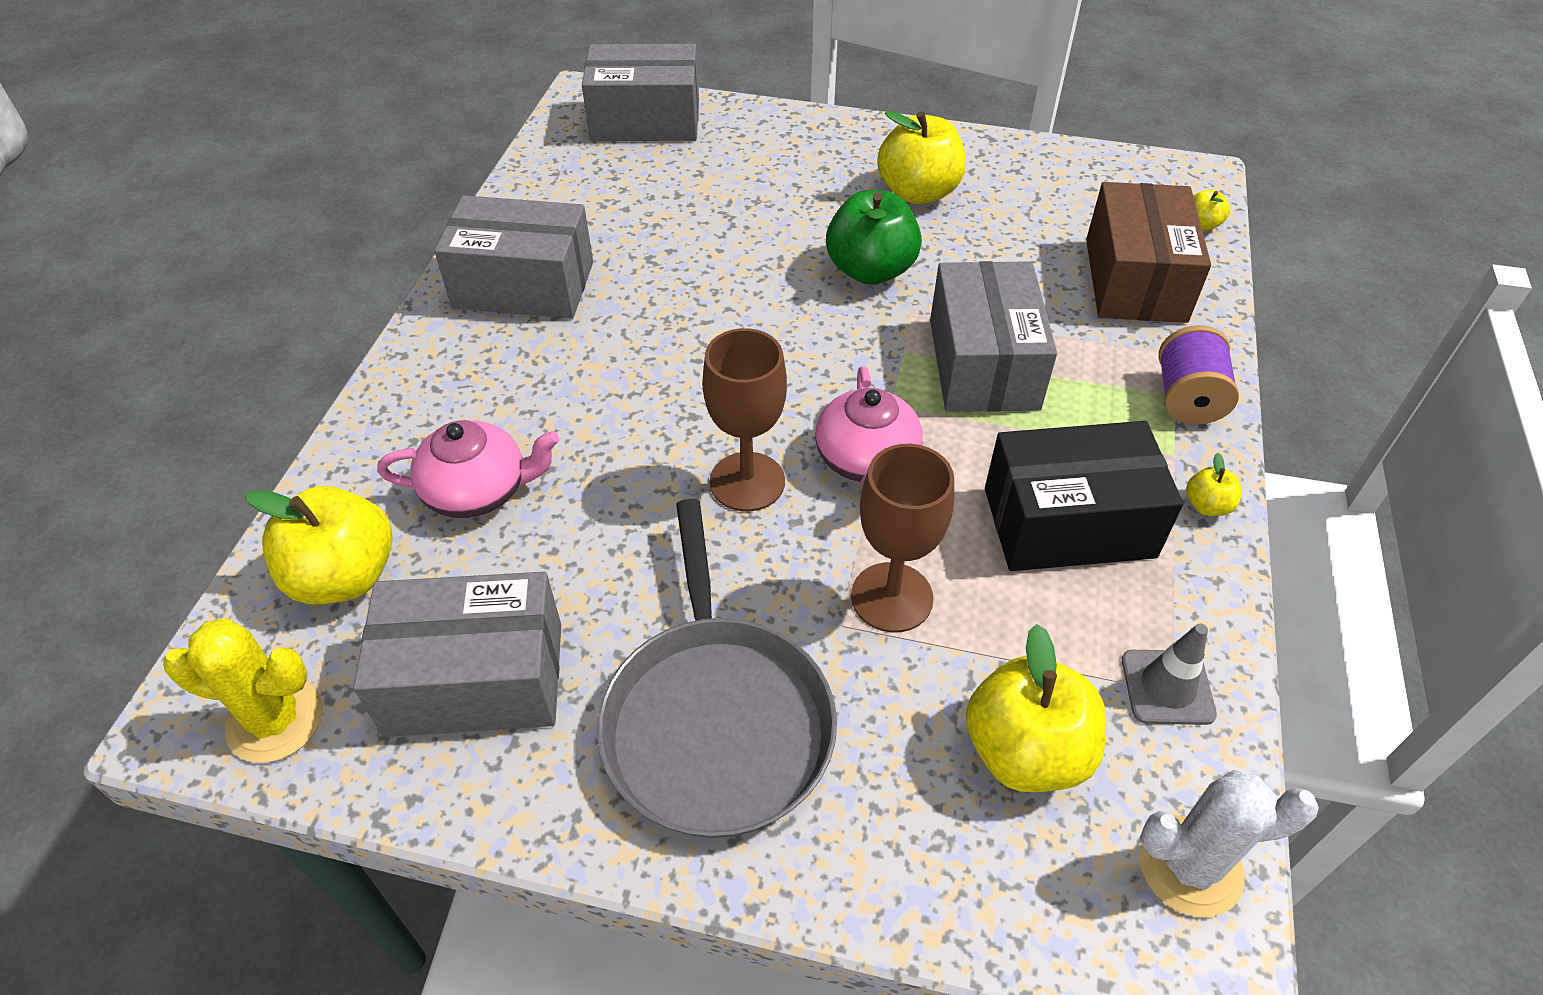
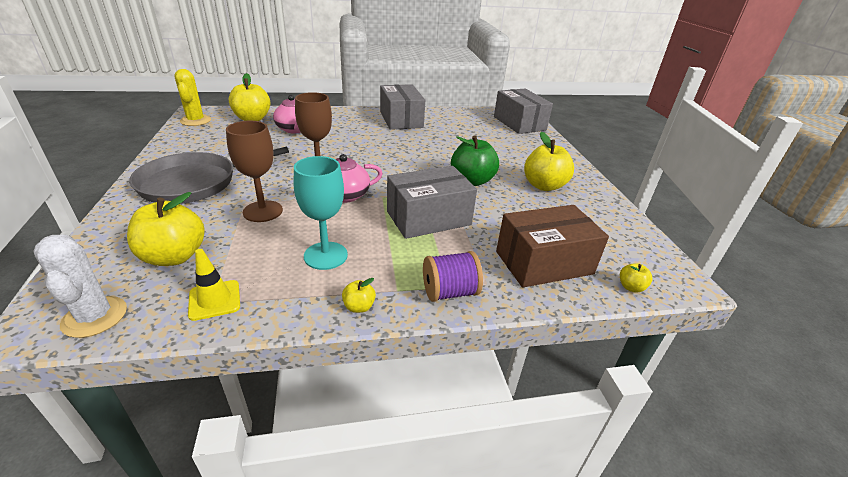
camera: 65 degrees right, 15 degrees down
(475, 678) = (212, 142): grey box -> none
(1068, 522) = (325, 255): black box -> turquoise goblet
(1167, 687) = (214, 300): grey traffic cone -> yellow traffic cone

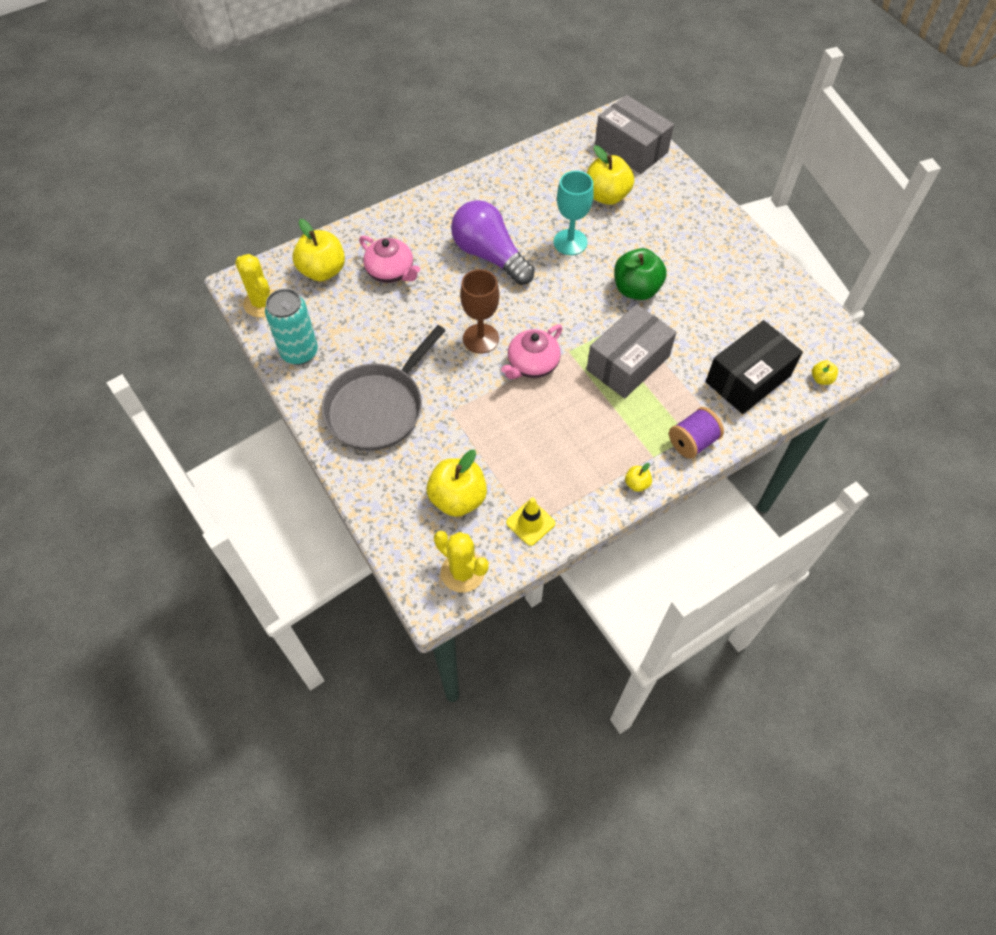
camera: 20 degrees left, 25 degrees up
(95, 317) = (462, 572): white cactus -> yellow cactus
(184, 144) = (299, 352): none -> turquoise can
(263, 211) = (478, 417): brown goblet -> none
(325, 255) = (575, 445): turquoise goblet -> turquoise goblet (570, 242)
(372, 139) = (489, 255): none -> purple light bulb
(401, 119) = (493, 198): grey box -> none
(544, 186) = (707, 268): yellow apple -> yellow apple (606, 196)
(544, 262) = (748, 379): brown box -> black box

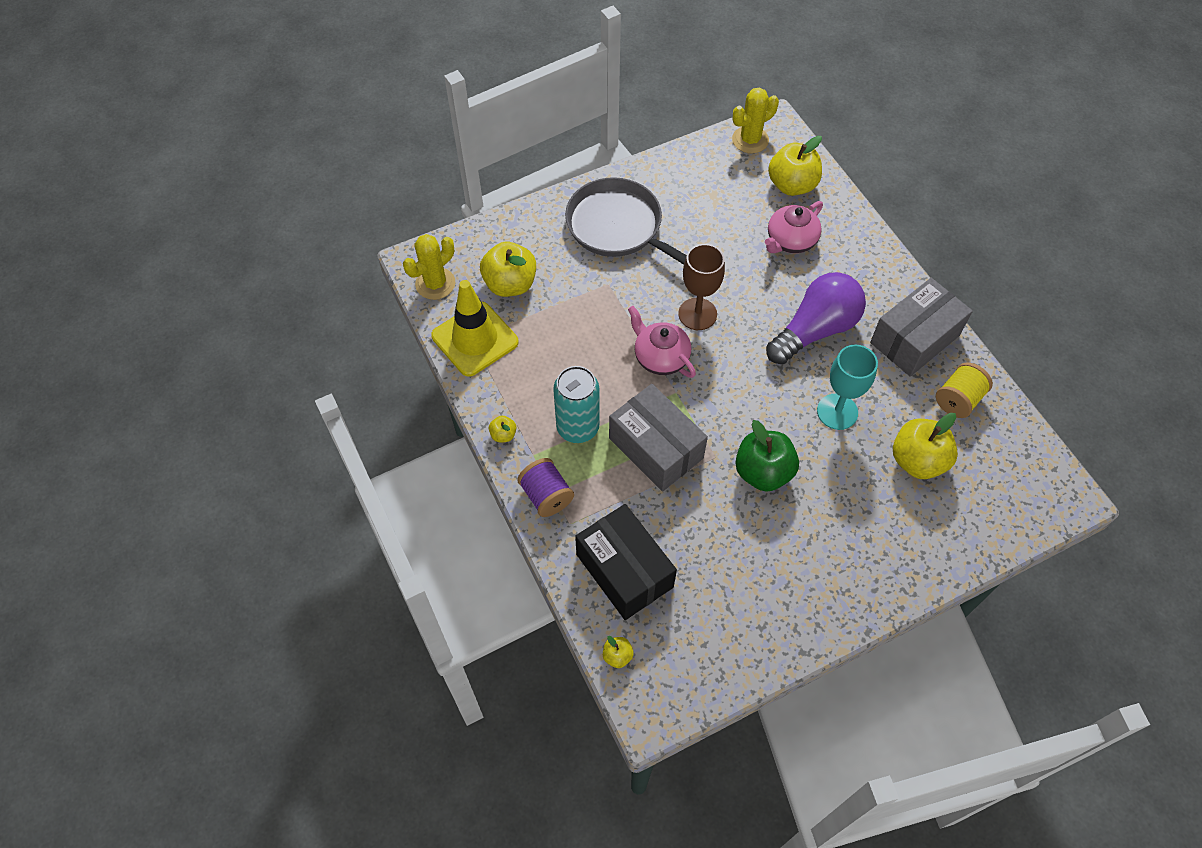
camera: 95 degrees right, 0 degrees up
(299, 352) = (688, 168): turquoise can -> turquoise can (577, 427)
(530, 523) = (475, 339): yellow traffic cone -> yellow traffic cone, size x1.86
(547, 170) = (958, 400): none -> yellow spool
(631, 148) = (1009, 502): grey box -> grey box (914, 339)

